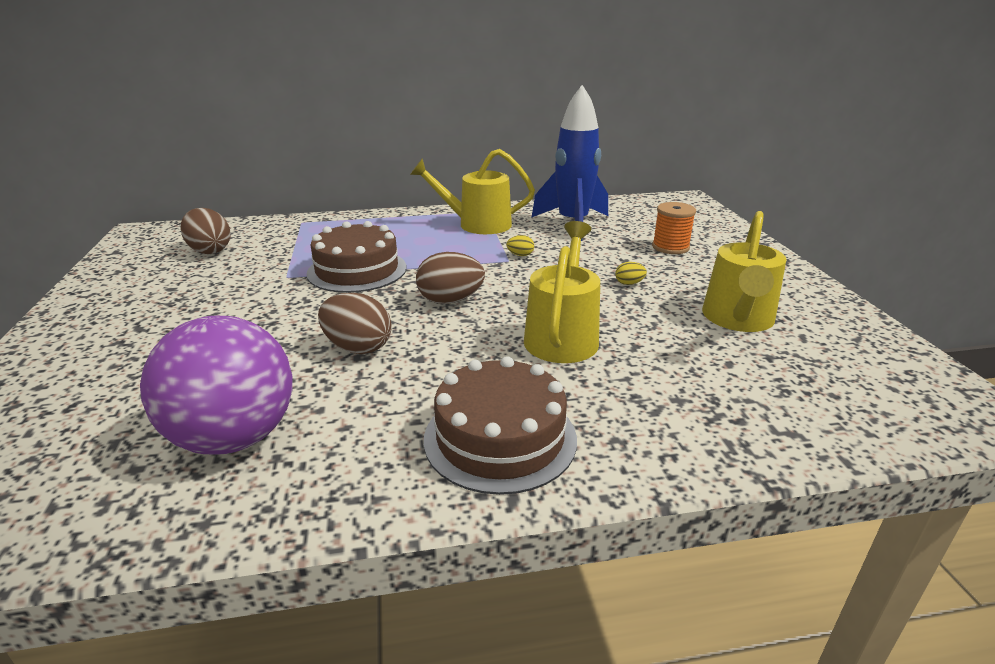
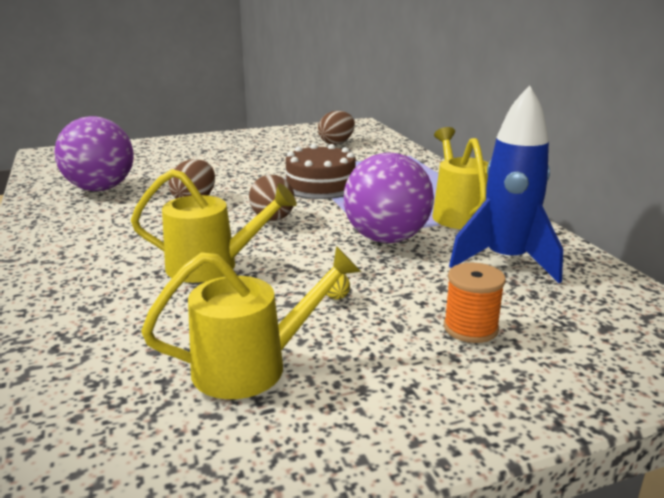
camera: 80 degrees right, 5 degrees down
(500, 438) = (71, 252): brown cake -> none
(520, 255) = (386, 239): yellow egg -> purple ball
(737, 320) = (253, 366): yellow watering can -> yellow watering can turned 150 degrees clockwise

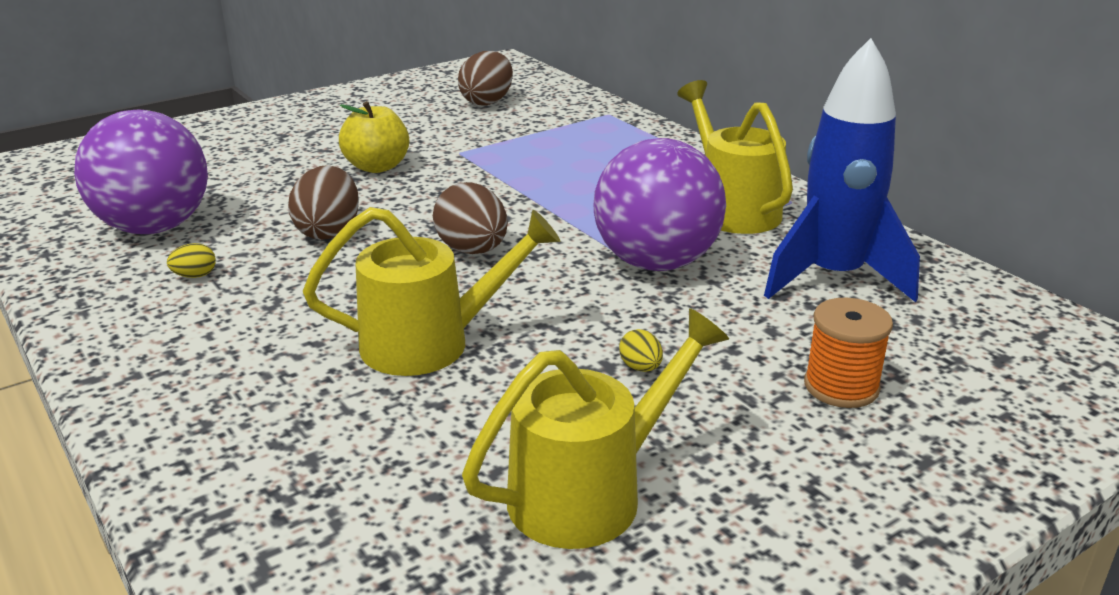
camera: 15 degrees left, 5 degrees up
(104, 215) = (195, 276): none -> yellow egg
(247, 170) = (377, 167): none -> yellow apple
(320, 184) = (506, 179): brown cake -> none

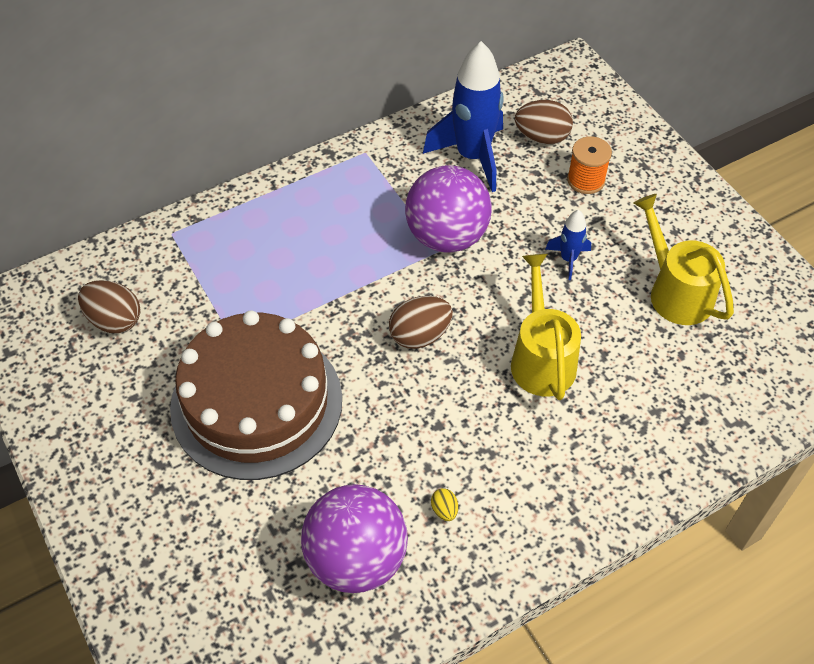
camera: 85 degrees left, 25 degrees up
(328, 231) = (379, 428): brown egg -> brown egg (542, 137)
(377, 167) = (256, 403): yellow apple -> brown cake
(640, 367) = (568, 259): yellow egg -> blue rocket
(731, 208) = (371, 185): yellow watering can -> none

